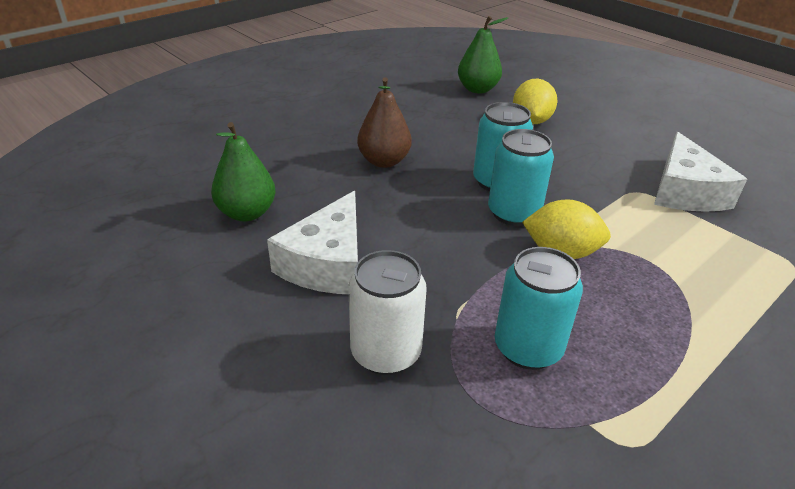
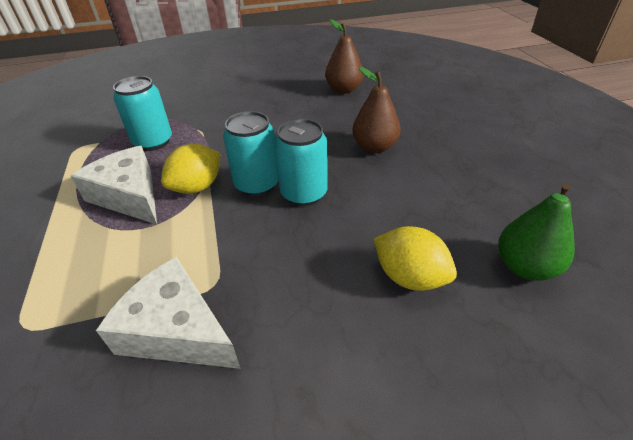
camera: 120 degrees right, 5 degrees up
(247, 213) = (344, 90): green pear -> brown pear
(327, 263) = (277, 104): white cheese -> white cheese (129, 196)
(386, 353) = (201, 105): white can -> none

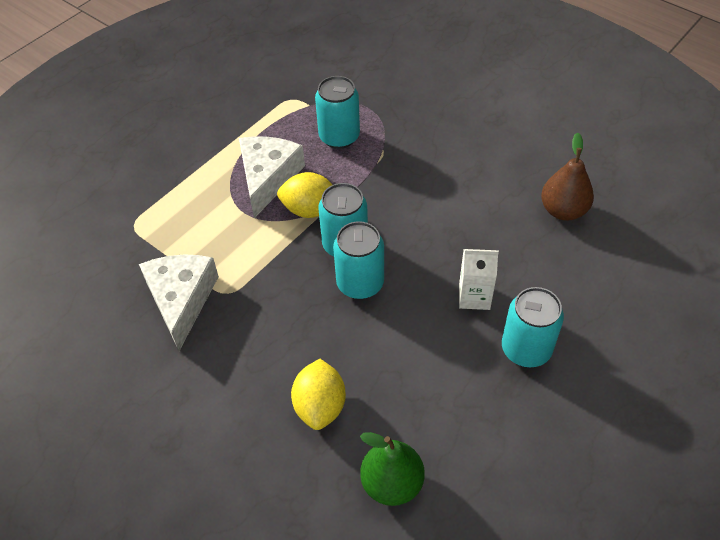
camera: 55 degrees right, 10 degrees up
(374, 147) = (474, 296): brown pear -> white carton
(439, 146) = (526, 349): none -> turquoise can

